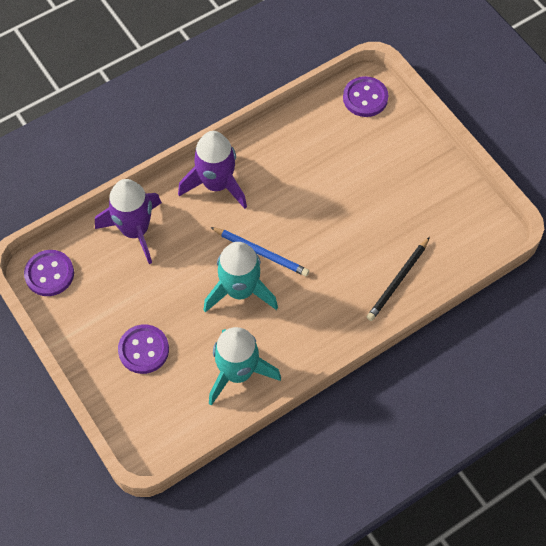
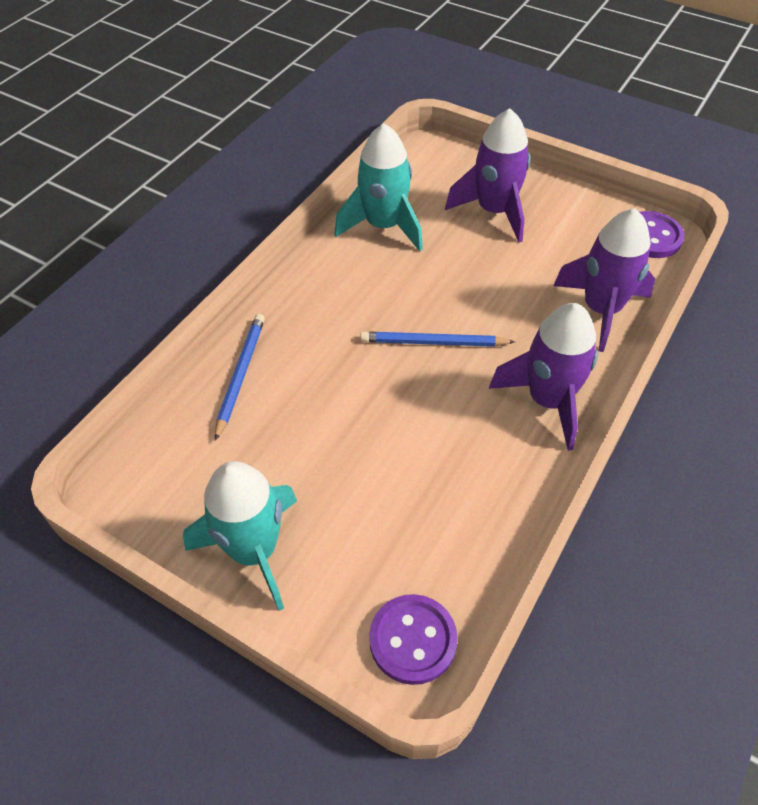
camera: 155 degrees right, 10 degrees down
(143, 350) = (494, 211): purple button -> purple rocket
(240, 290) = (431, 295): turquoise rocket -> turquoise rocket (254, 551)
(398, 281) = (240, 375): black pencil -> blue pencil

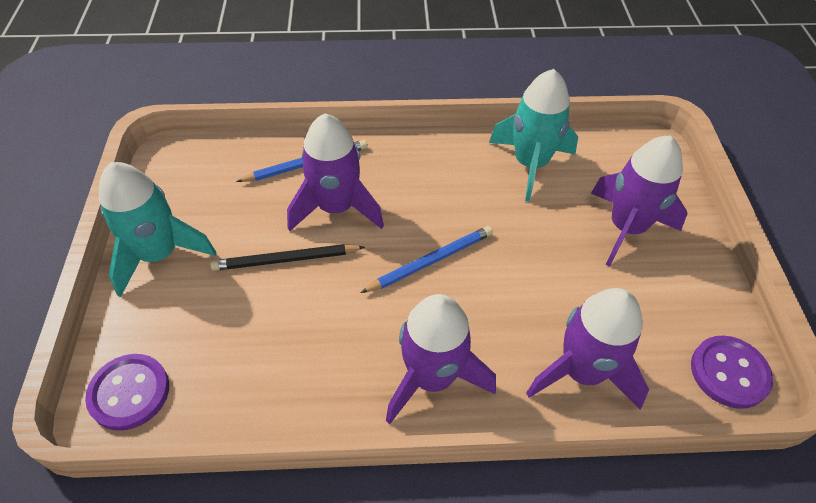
camera: 55 degrees right, 0 degrees up
(317, 378) = (336, 208): none -> purple rocket
(349, 445) = (285, 260): none -> black pencil
(433, 343) = (430, 261): blue pencil -> blue pencil turned 90 degrees clockwise

